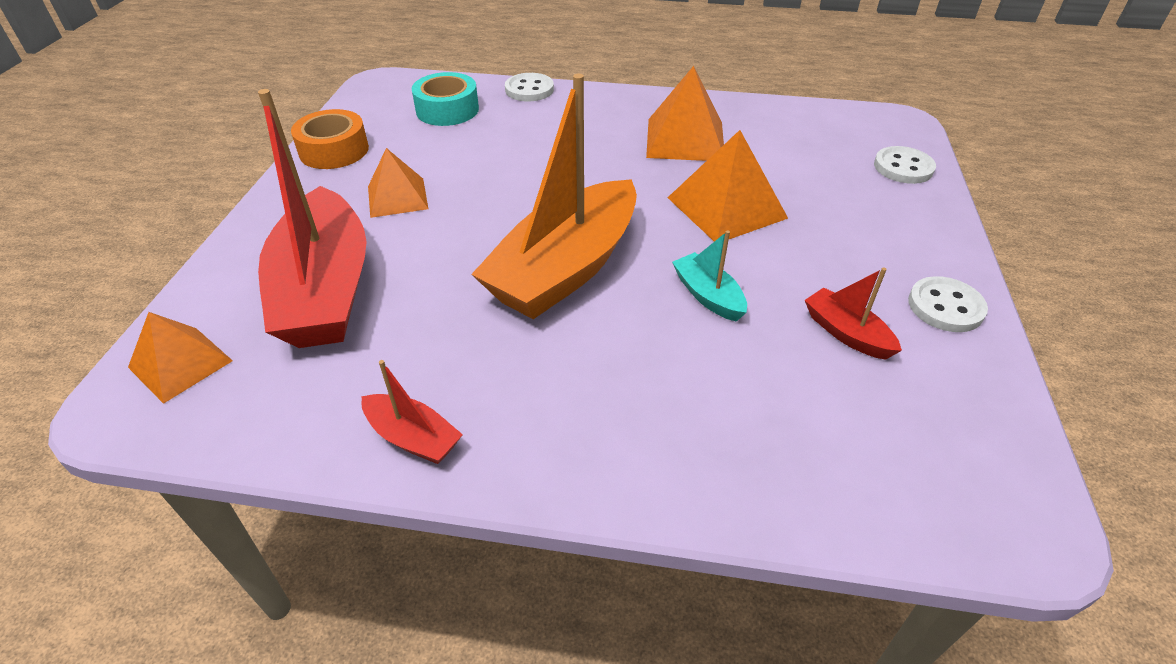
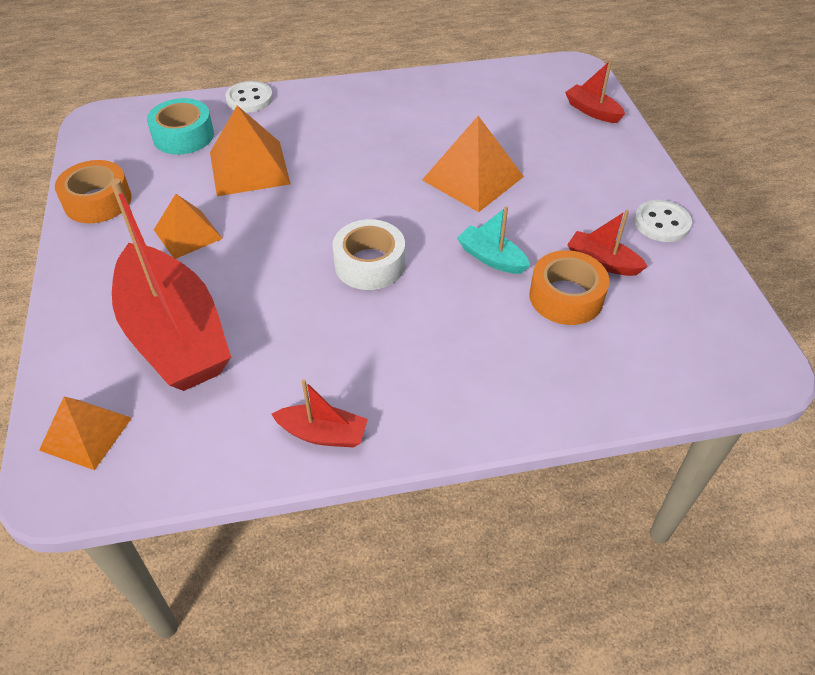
camera: 20 degrees left, 5 degrees up
(565, 269) = (369, 264): orange boat -> white tape
(685, 139) = (411, 121): orange pyramid -> orange pyramid (249, 167)
(781, 362) = (566, 297): none -> orange tape
(903, 167) = (592, 111): white button -> red boat

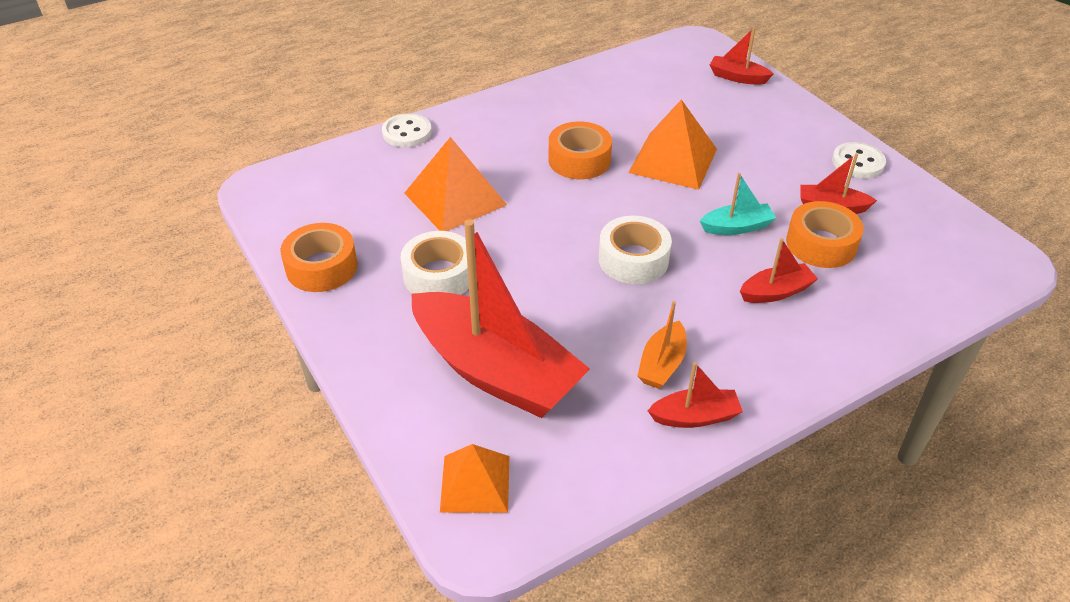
camera: 20 degrees left, 5 degrees down
(183, 136) = (364, 183): turquoise tape -> none
(187, 234) = (439, 275): orange pyramid -> white tape
(327, 373) = (662, 364): none -> orange boat
(384, 157) = (579, 160): none -> orange tape
(487, 333) = (776, 292): none -> red boat
(491, 258) = (737, 227): turquoise boat -> turquoise boat turned 150 degrees clockwise

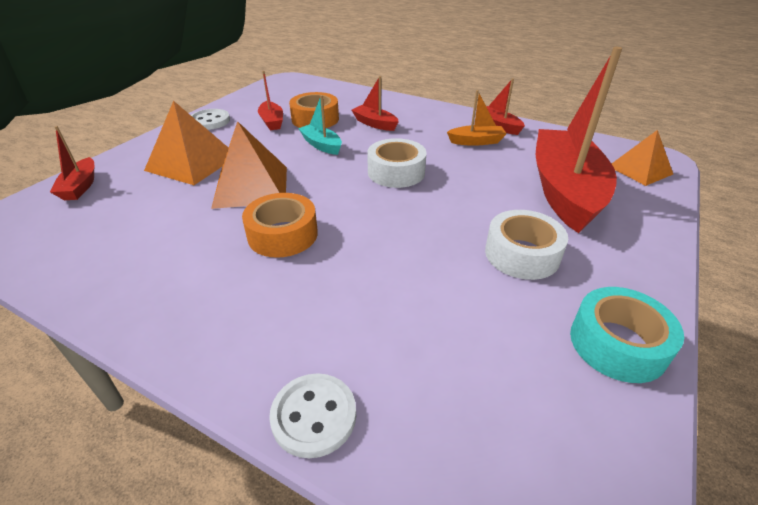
camera: 120 degrees left, 5 degrees down
(321, 267) = (617, 344): orange tape -> turquoise tape
(455, 198) = (413, 293): orange pyramid -> orange pyramid (192, 163)

